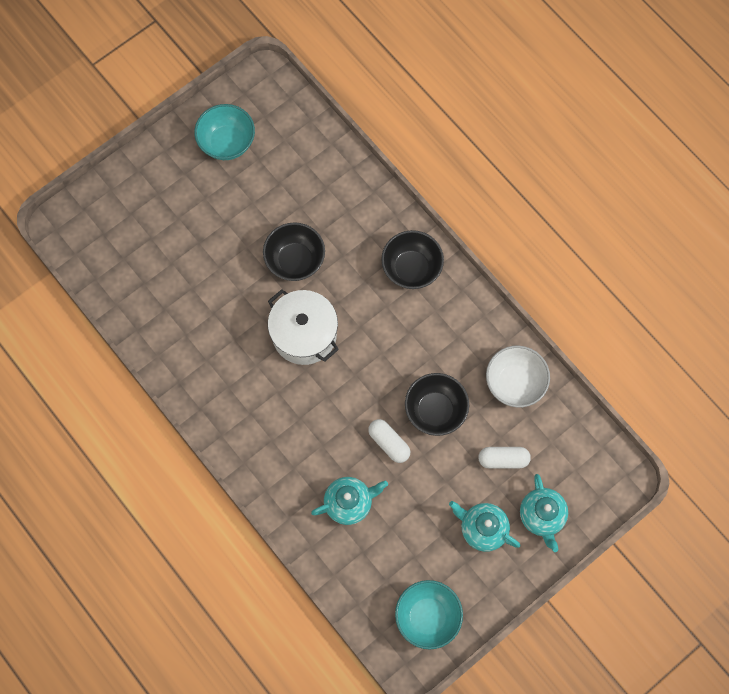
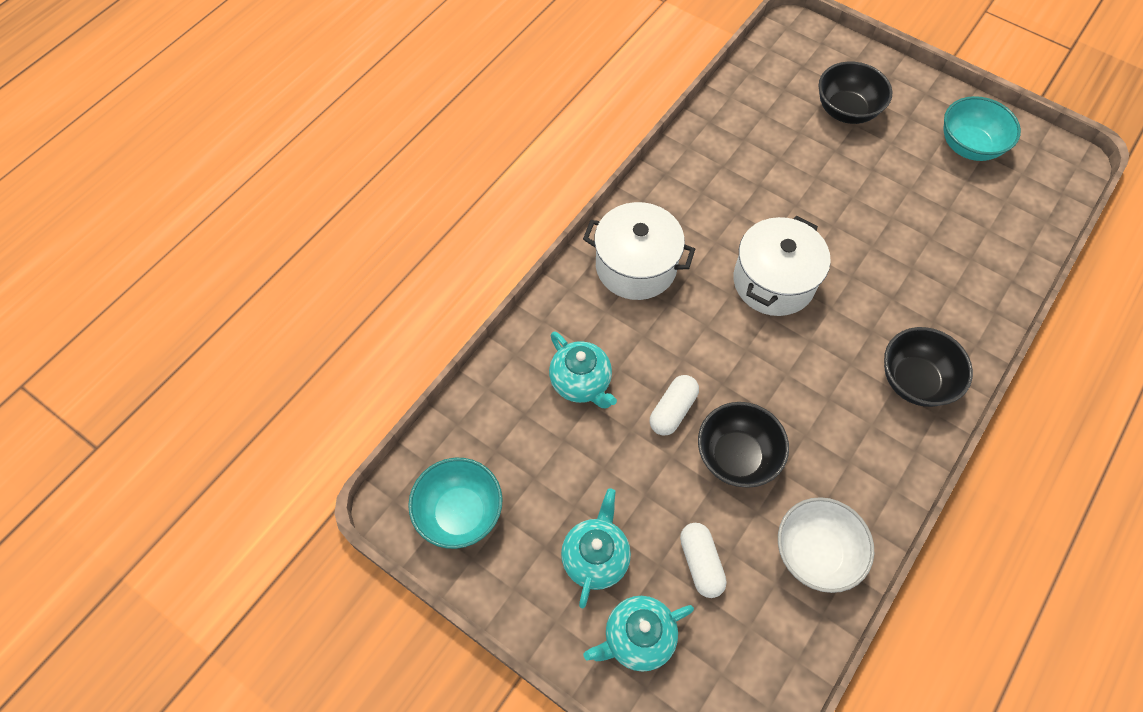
camera: 75 degrees right, 10 degrees down
(260, 433) = (636, 266): none -> white pot
(295, 260) = (861, 249): black bowl -> black bowl (846, 111)

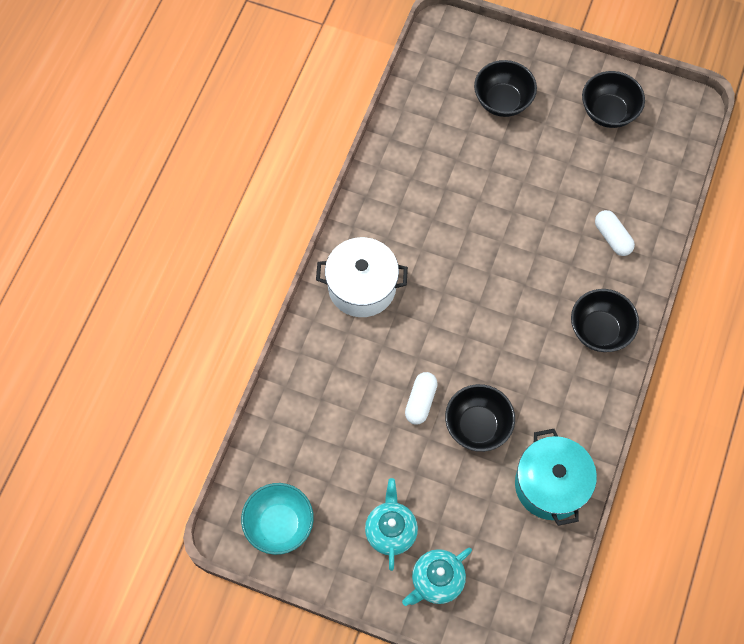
camera: 15 degrees left, 5 degrees up
(581, 383) = (344, 397): turquoise teapot -> none
(701, 563) = (469, 514): white capsule -> white capsule (612, 237)
(773, 281) = (475, 273): white pot -> none
(815, 553) = (550, 485): white bowl -> turquoise pot
(968, 146) = (608, 112): turquoise bowl -> black bowl

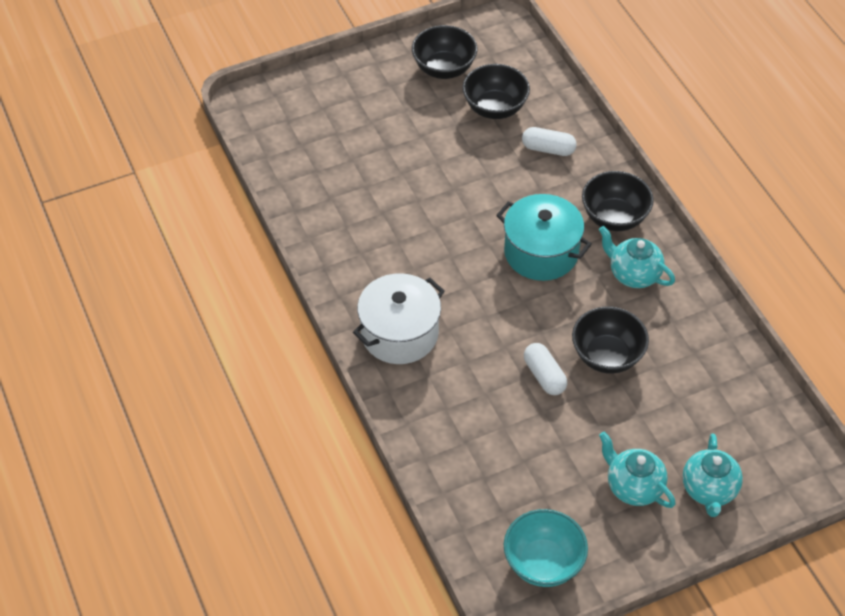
camera: 45 degrees left, 15 degrees down
(502, 101) = (354, 119): black bowl -> black bowl (495, 108)
(550, 485) = (707, 349): turquoise pot -> turquoise pot (541, 252)
(563, 384) = (633, 274): none -> turquoise teapot

